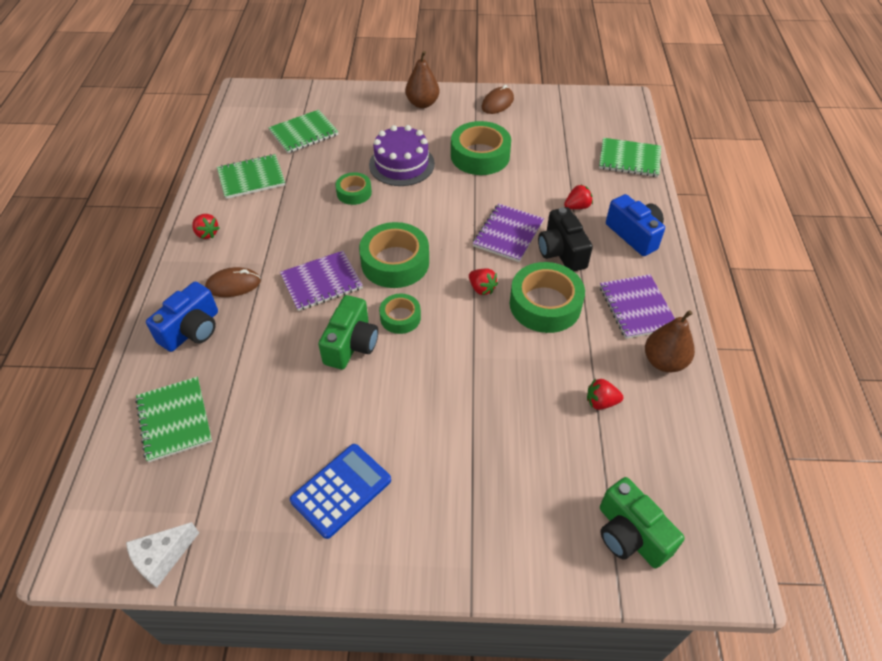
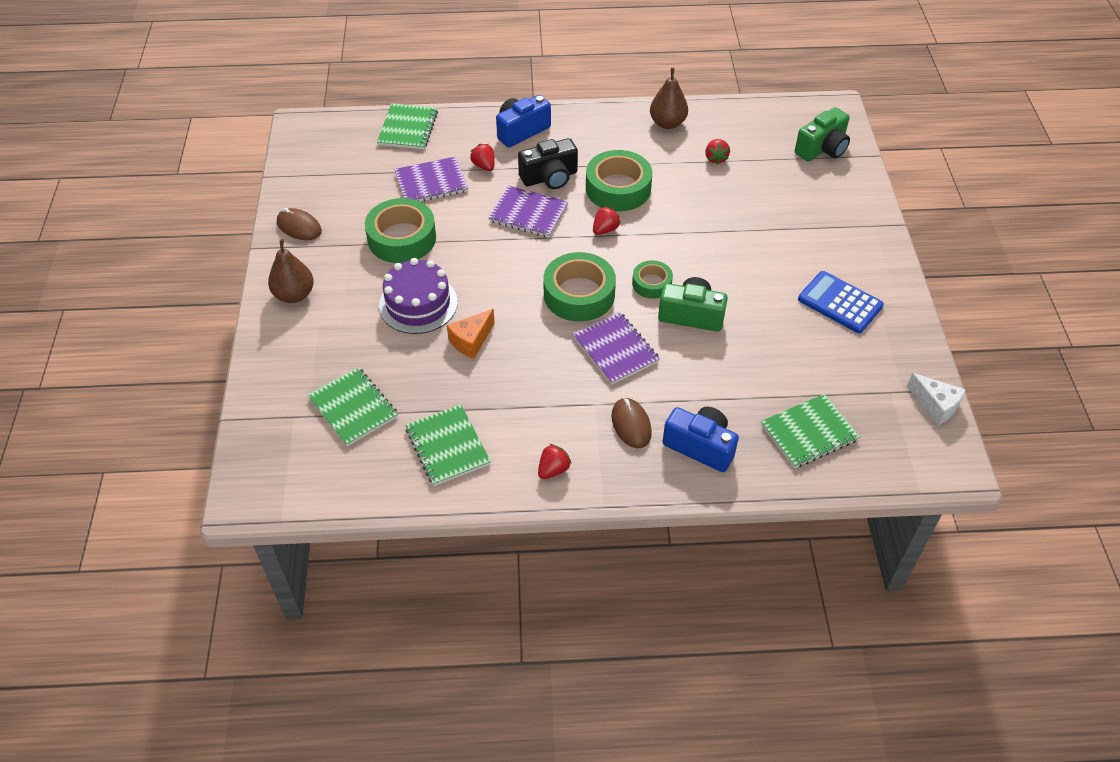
camera: 95 degrees left, 0 degrees up
(354, 193) = (471, 341): green tape -> orange cheese
(637, 307) = (612, 134): purple notebook -> purple notebook (431, 182)

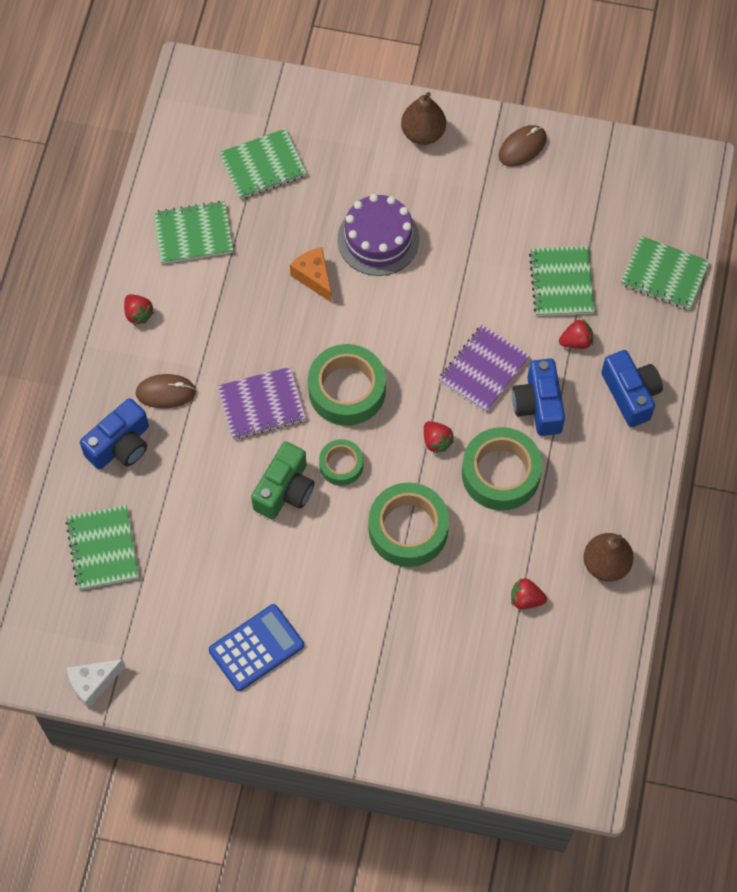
camera: 105 degrees right, 15 degrees up
(402, 238) = (478, 239): green tape -> green tape (408, 529)
(431, 182) = (561, 282): purple notebook -> green notebook
(550, 177) = (538, 405): black camera -> blue camera
(822, 149) = (512, 734): green camera -> none

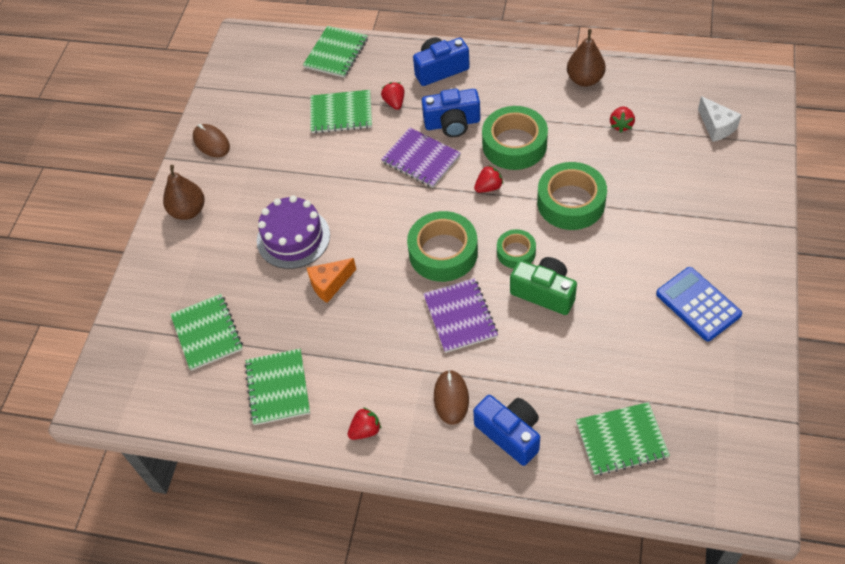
camera: 85 degrees left, 10 degrees down
(93, 684) = (761, 435): white cheese -> white cheese (716, 126)

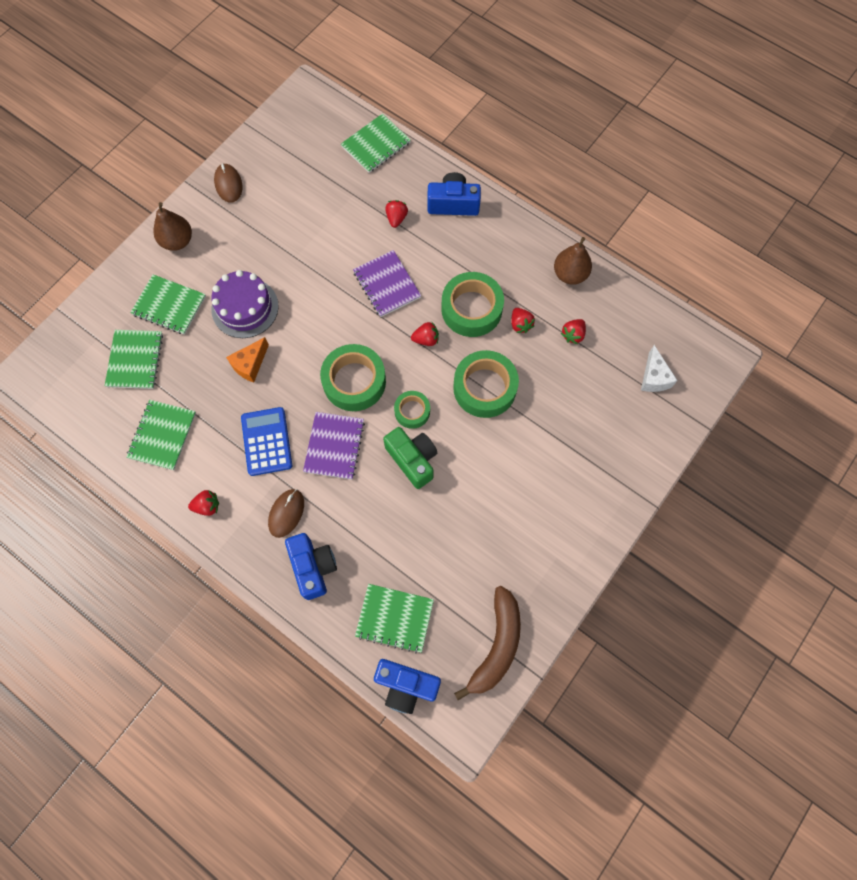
camera: 20 degrees right, 15 degrees up
(330, 284) = (250, 365): orange cheese -> orange cheese turned 45 degrees counterclockwise
(341, 113) = (347, 207): green notebook -> green notebook (169, 305)
(452, 123) = (432, 263): blue camera -> blue camera (406, 685)
(568, 137) = (520, 324): none -> red strawberry
(698, 304) = (529, 534): blue calculator -> blue calculator (266, 441)
(735, 415) = (497, 645): none -> brown banana

